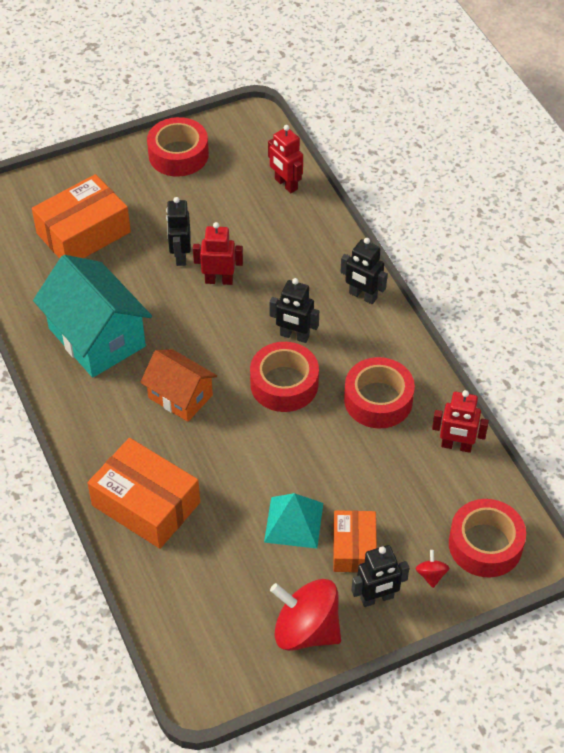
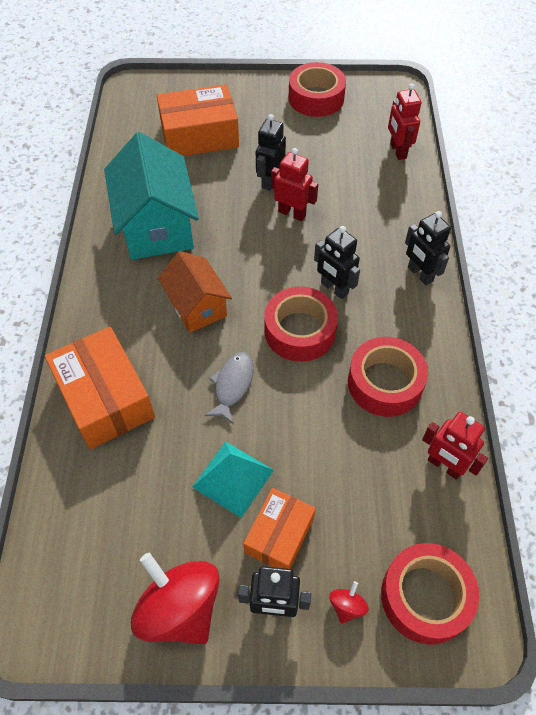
camera: 25 degrees right, 5 degrees up
(251, 451) = (232, 385): none -> grey fish

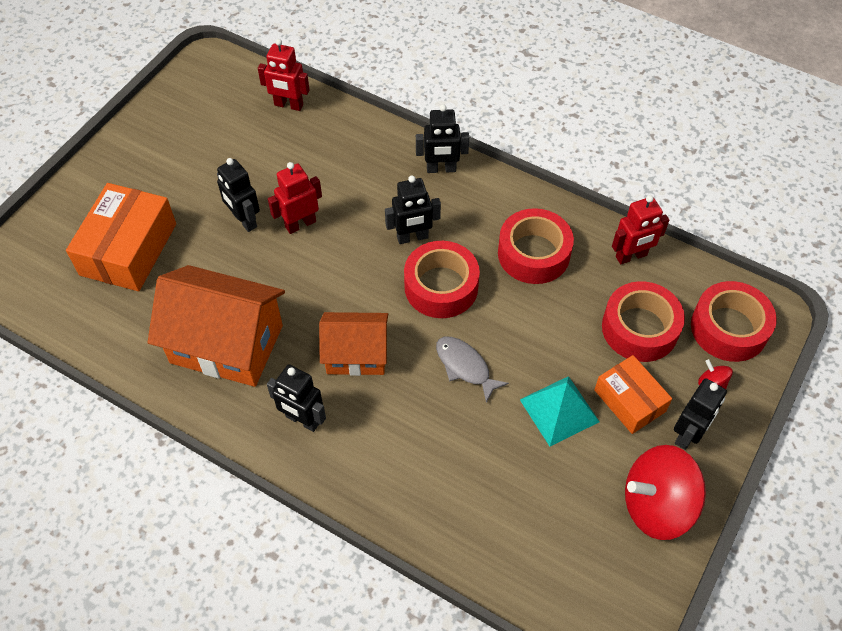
camera: 60 degrees left, 0 degrees up
(105, 397) = (412, 480): orange box -> none
(119, 301) = (302, 420): none -> black robot
(156, 226) = (226, 344): turquoise house -> orange house
(316, 98) = (163, 127): red tape -> red tape (639, 328)

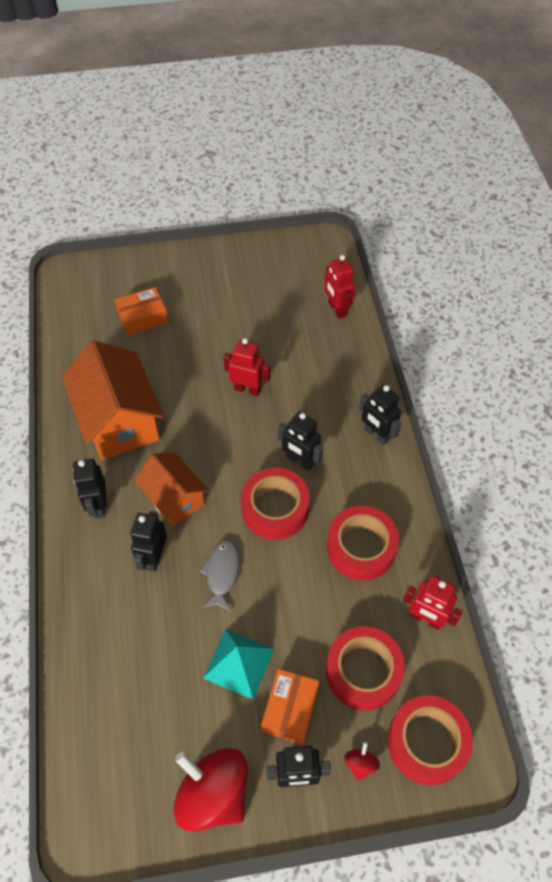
camera: 50 degrees right, 0 degrees up
(128, 249) = (143, 318): orange box -> orange box, size x0.62
(244, 220) = (220, 358): black robot -> black robot (154, 557)

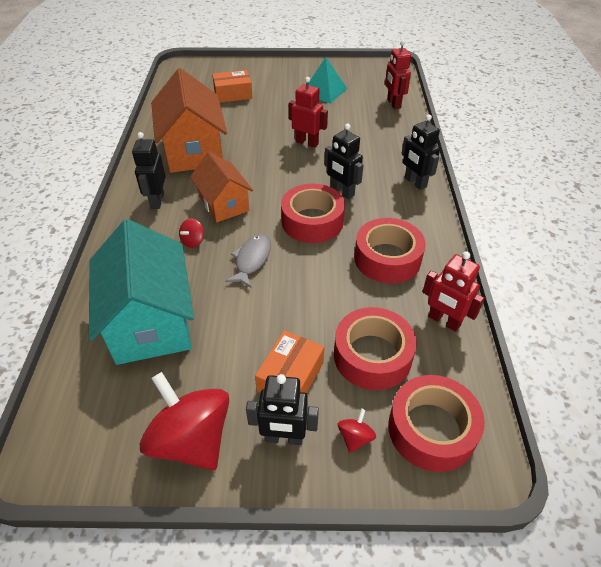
camera: 10 degrees right, 10 degrees down
(138, 669) = (151, 321): none -> turquoise house
(154, 557) = (193, 241): black robot -> red spinning top
(239, 663) = (249, 330): turquoise pyramid -> turquoise pyramid (324, 91)

